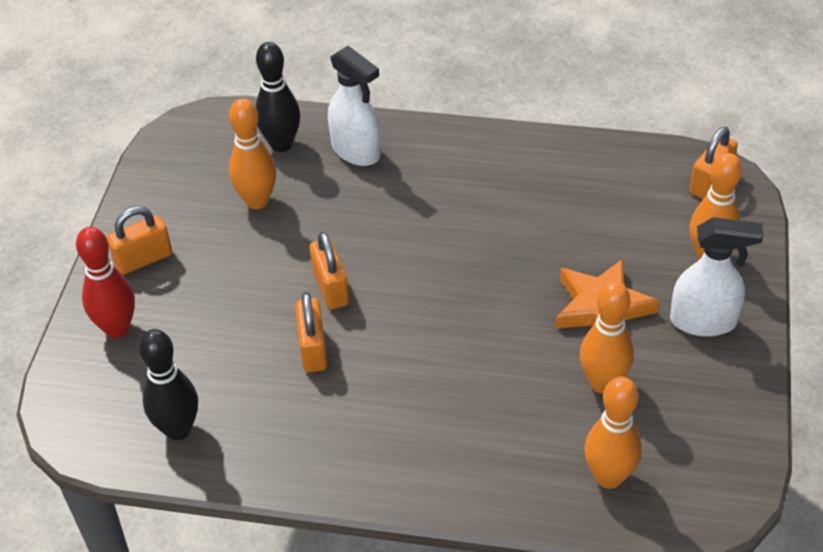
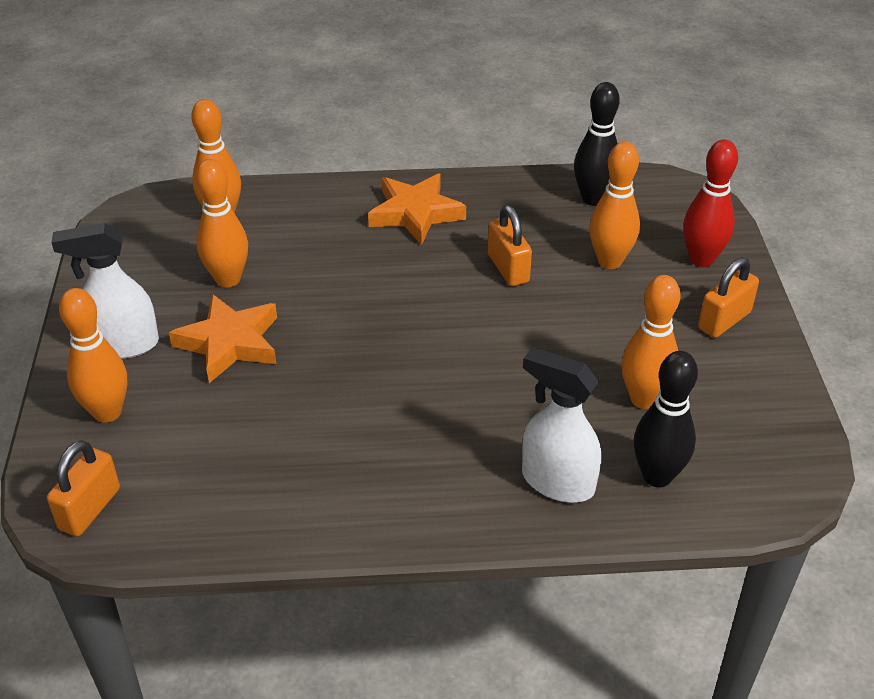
camera: 165 degrees right, 5 degrees down
(208, 341) = (609, 261): none -> orange bowling pin
(330, 288) = (515, 321): orange padlock -> none
(385, 442) = (415, 213): none -> orange star

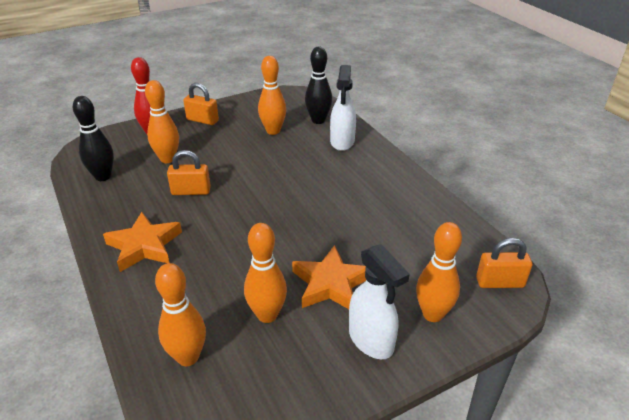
camera: 115 degrees left, 5 degrees down
(508, 268) = (191, 191): orange padlock -> orange padlock turned 45 degrees clockwise

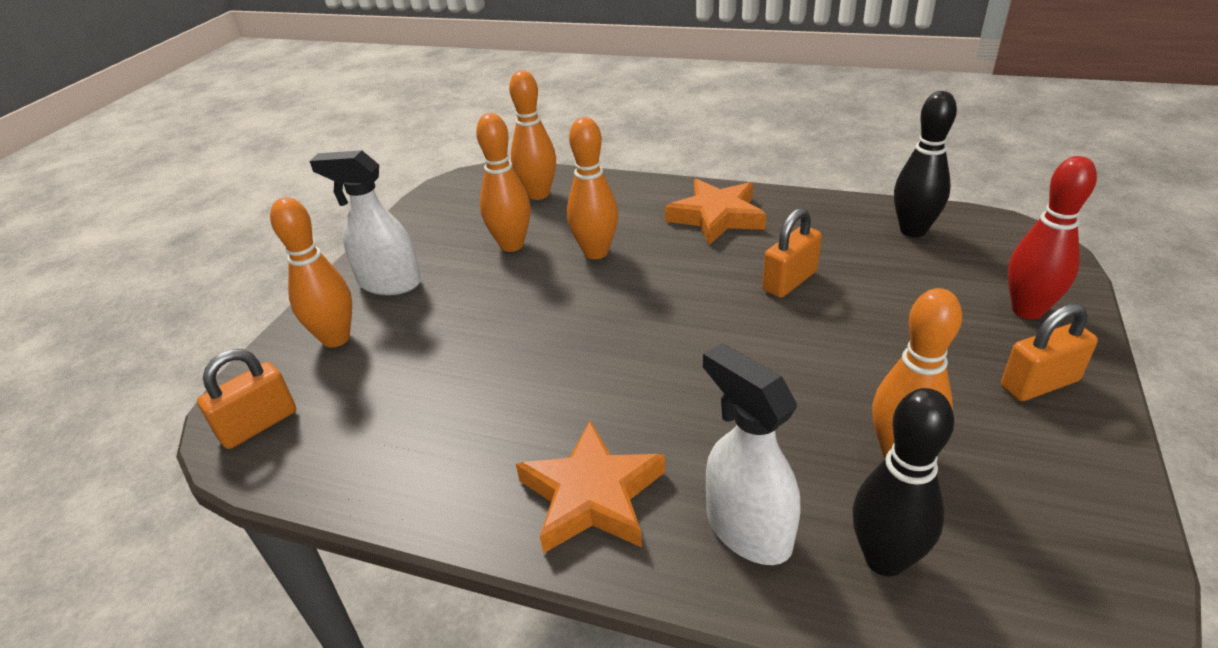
camera: 140 degrees right, 0 degrees up
(167, 159) = (910, 293): orange bowling pin -> orange bowling pin (596, 252)
(330, 284) = (479, 299): orange star -> orange star (592, 495)

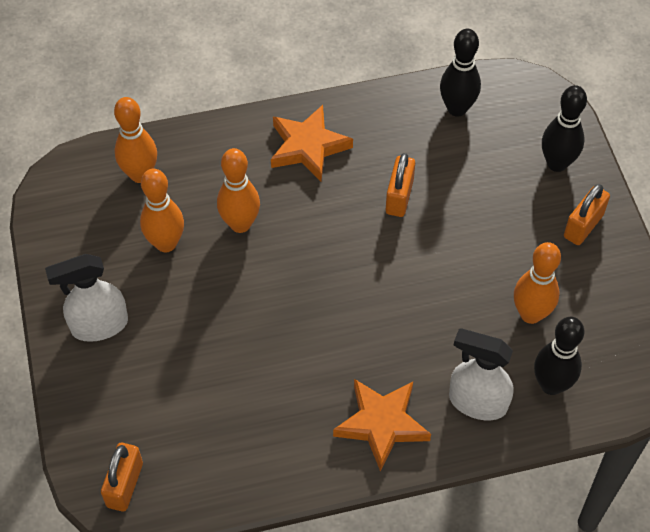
camera: 35 degrees left, 20 degrees up
(336, 338) = (108, 394): orange bowling pin -> none
(1027, 310) = (557, 163): red bowling pin -> black bowling pin

